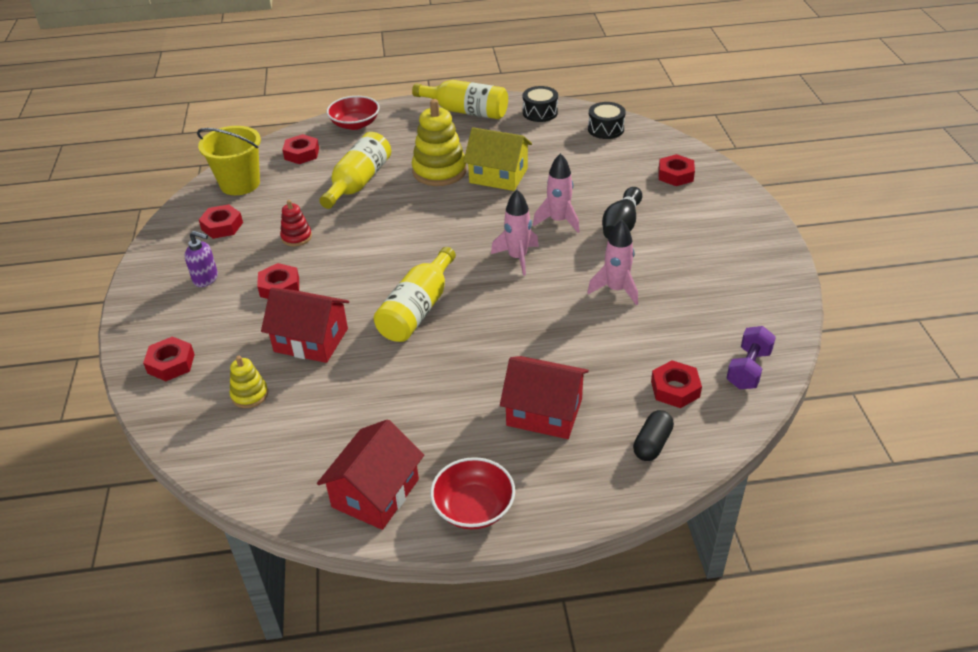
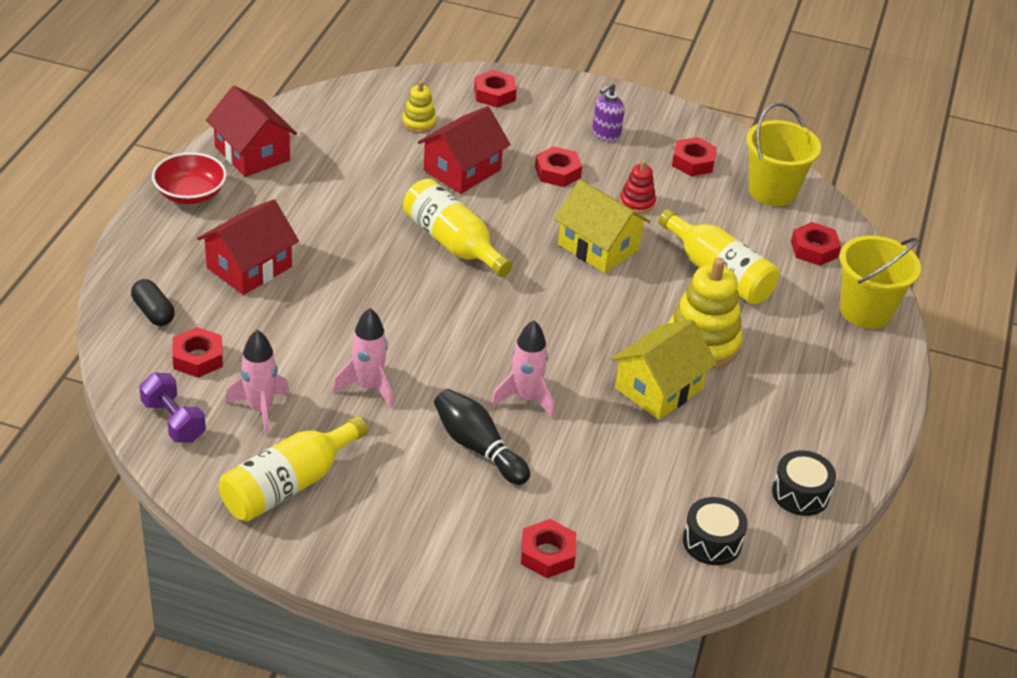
camera: 110 degrees right, 0 degrees up
(355, 124) = (866, 311): red bowl -> yellow bucket
(367, 239) = (598, 247): none -> yellow house
(466, 111) = (846, 421): yellow bottle -> yellow bottle (289, 485)
(517, 258) = (481, 338): pink rocket -> pink rocket (260, 409)

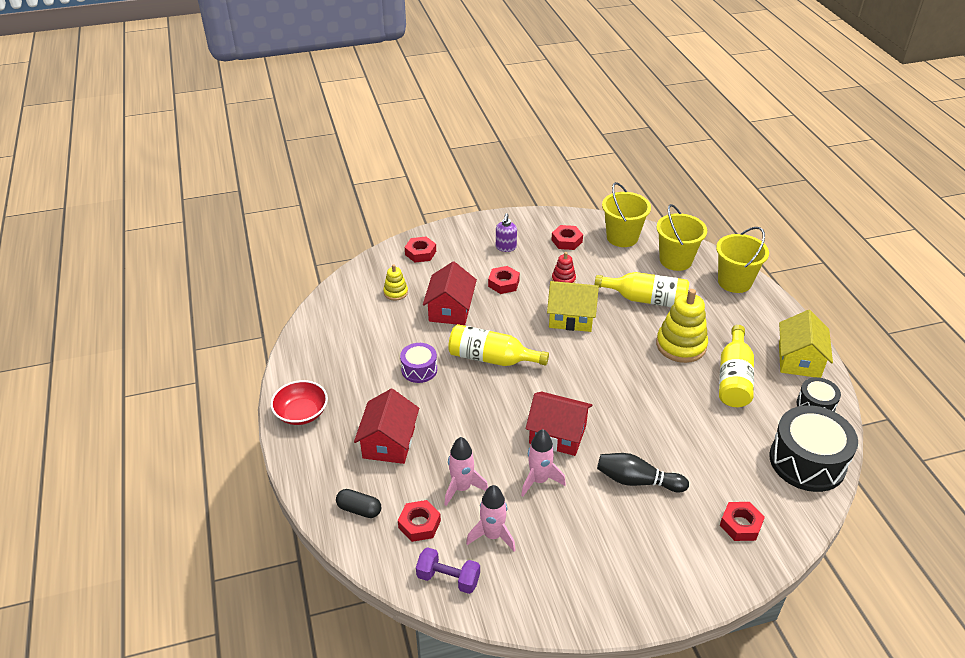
camera: 30 degrees left, 0 degrees up
(252, 153) = (314, 364): red house -> red house (557, 434)
(289, 485) = (561, 576): yellow bottle -> yellow bottle (734, 378)
(358, 214) = (419, 369): none -> purple drum
(525, 398) = (629, 434): pink rocket -> pink rocket (462, 488)
(658, 388) = (688, 385): yellow house -> yellow house (799, 360)
(712, 542) = (807, 461): black drum -> black drum, size x1.87
(814, 249) = (675, 260): red nut -> yellow bucket

